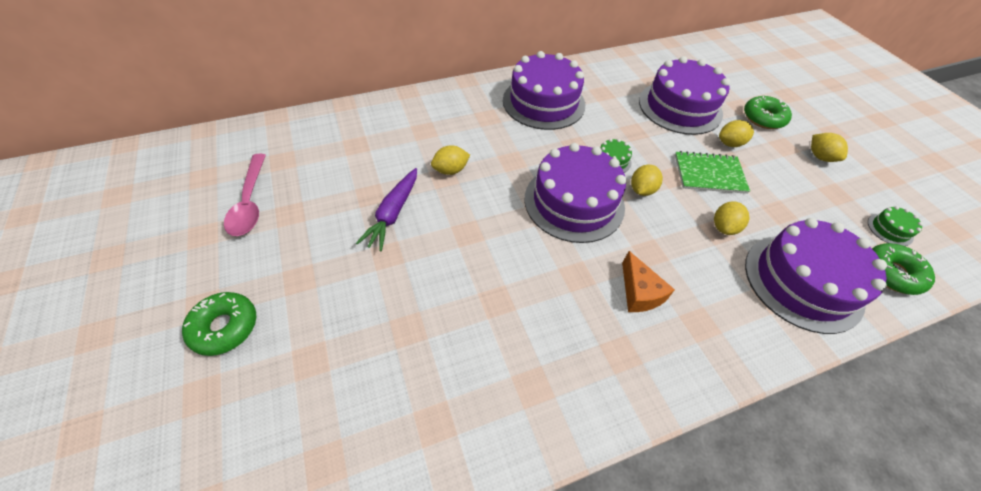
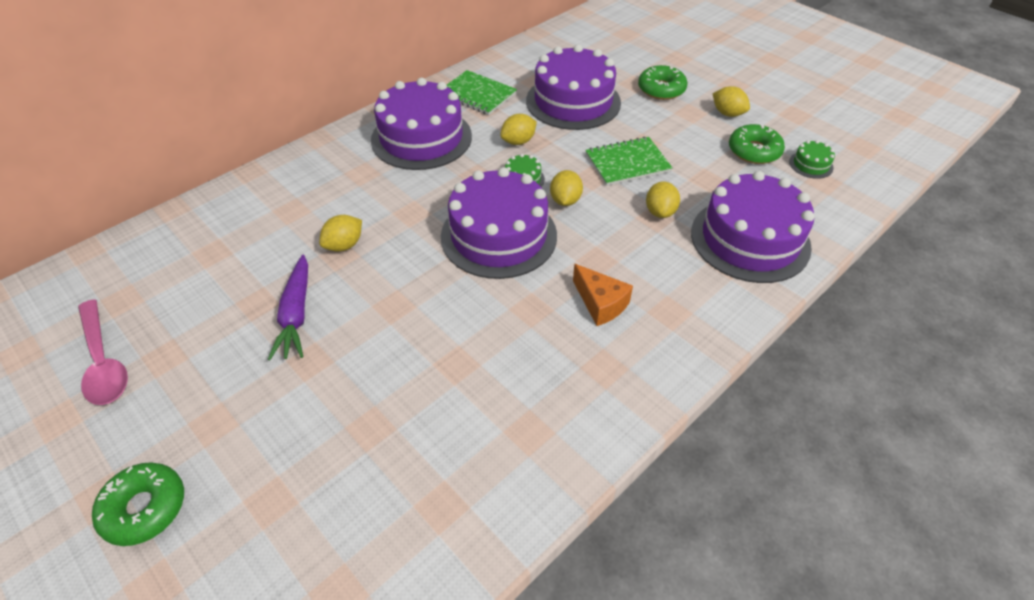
camera: 20 degrees left, 5 degrees down
(602, 79) = (477, 94): none -> green notebook
(730, 143) = (637, 125): yellow lemon -> yellow lemon (518, 141)
(891, 273) = (824, 205): green donut -> green donut (754, 151)

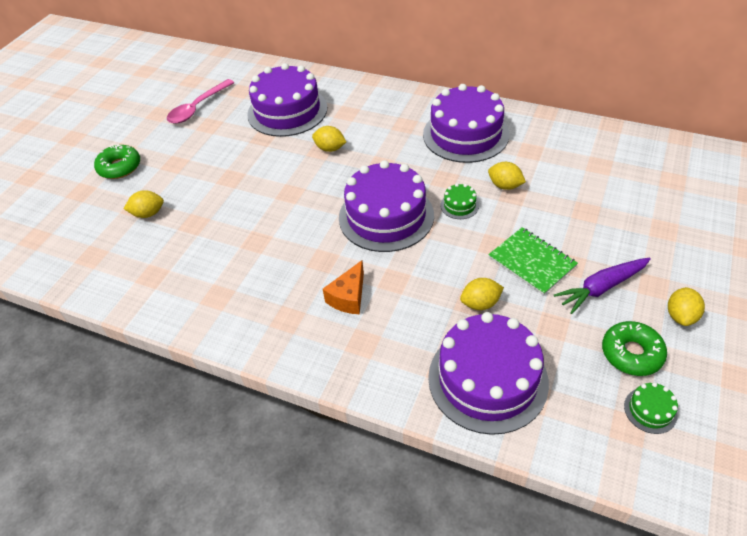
camera: 70 degrees right, 0 degrees up
(296, 314) = (262, 156): purple carrot -> purple carrot (601, 288)
(477, 94) = (547, 140): green notebook -> none
(565, 200) = (451, 238): yellow lemon -> yellow lemon (148, 214)
(573, 101) = (592, 198): purple cake -> purple cake (287, 111)
(661, 89) = (673, 252): green donut -> none

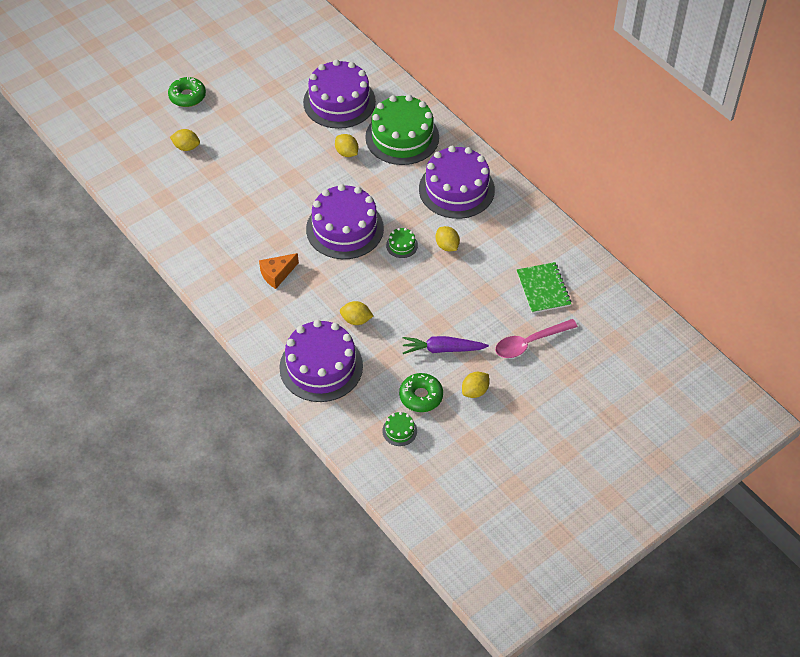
camera: 25 degrees right, 5 degrees up
(197, 108) = (273, 66): pink spoon -> pink spoon (529, 343)
(374, 114) = (402, 137): none -> green cake
(532, 262) = (414, 310): green notebook -> green notebook (543, 289)

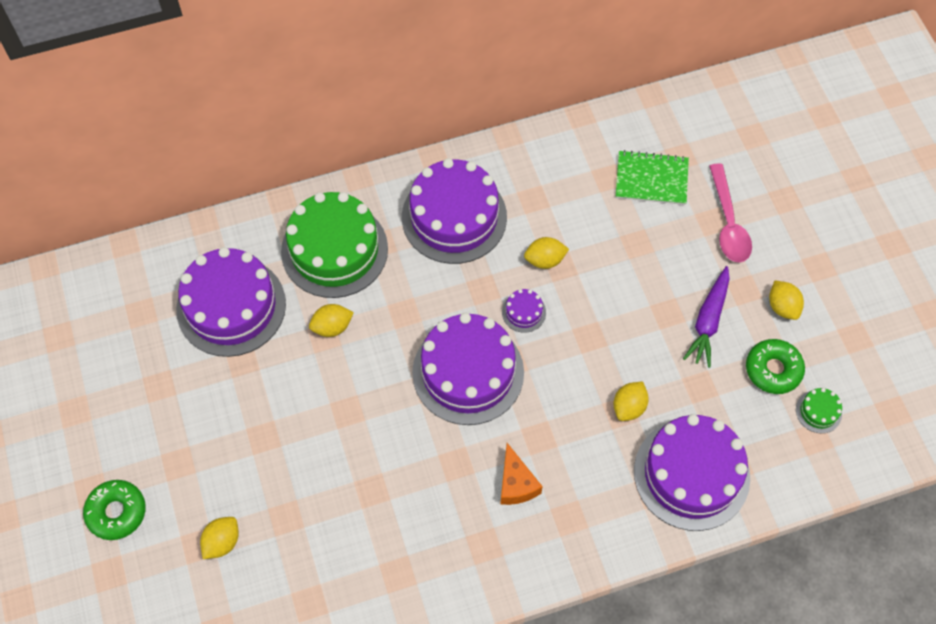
camera: 70 degrees left, 10 degrees up
(402, 245) = (524, 312): green cake -> purple cake

